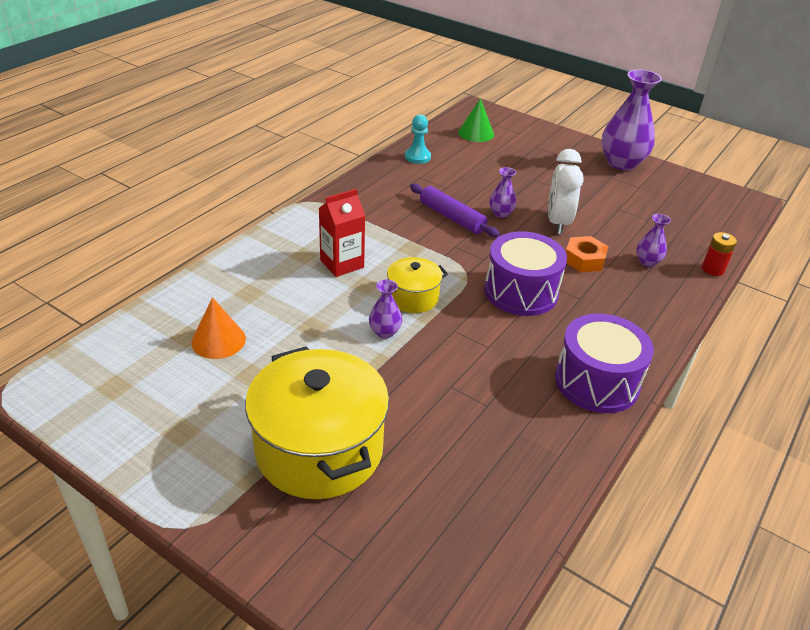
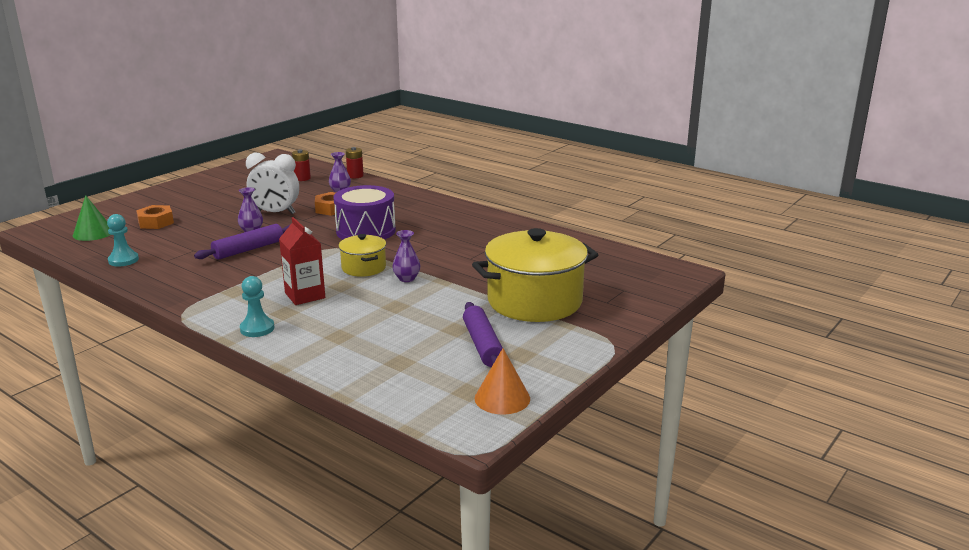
camera: 85 degrees left, 15 degrees down
(210, 398) = (483, 345): none -> purple rolling pin
(218, 340) = (407, 347): orange cone -> orange cone (502, 398)
(273, 244) = (257, 328): none -> turquoise pawn
(509, 158) = (156, 222): none -> orange nut
(597, 381) = (467, 217): purple drum -> none
(621, 163) = (194, 184): purple vase -> none
(679, 229) = (302, 178): none -> red battery

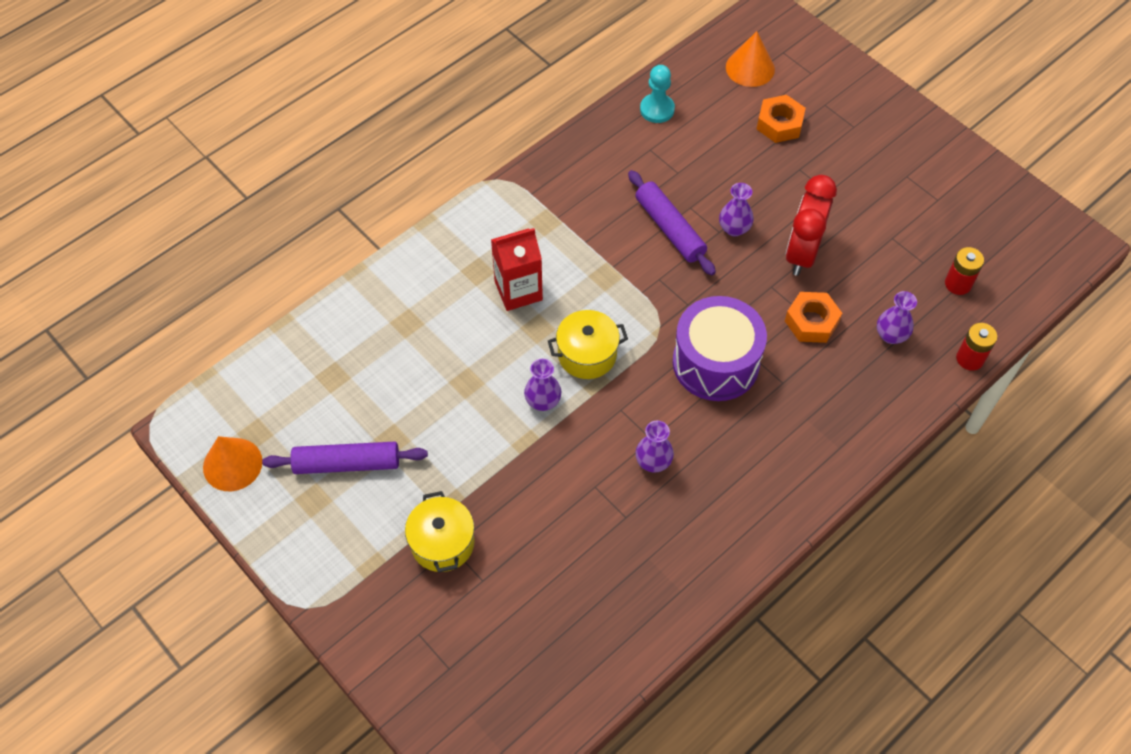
camera: 100 degrees right, 35 degrees up
(93, 233) = (750, 68): green cone -> orange cone
(257, 328) = (445, 248): turquoise pawn -> none
(275, 213) = (802, 253): white clock -> red clock
(446, 243) = (653, 462): none -> purple vase
(534, 301) = (442, 543): yellow pot -> yellow pot, size x0.51

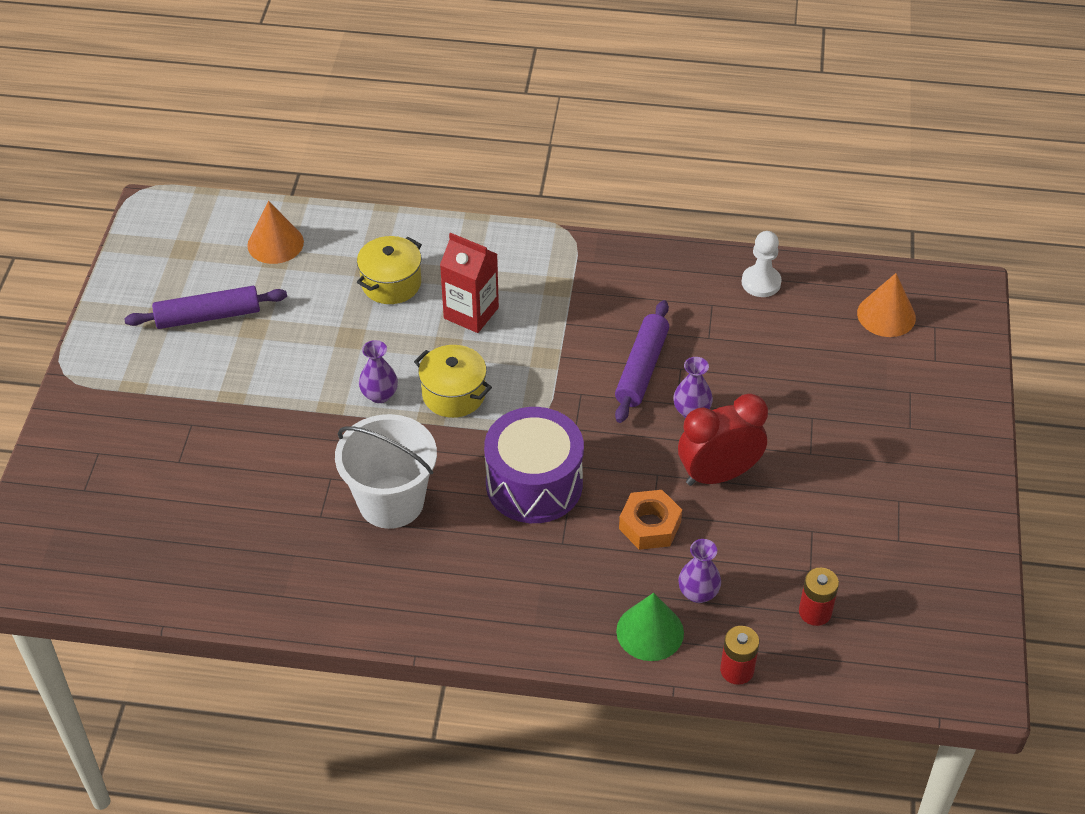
camera: 50 degrees right, 10 degrees down
(232, 464) = (147, 255): orange cone -> orange cone (275, 243)
(347, 463) = (208, 316): purple rolling pin -> purple rolling pin turned 60 degrees counterclockwise
(442, 543) = (190, 416): yellow pot -> yellow pot (391, 283)
(653, 462) = (391, 502): purple vase -> white bucket
(657, 109) = (761, 282): turquoise pawn -> white pawn
(779, 124) = (847, 373): orange nut -> none
(900, 384) = (650, 631): none -> green cone

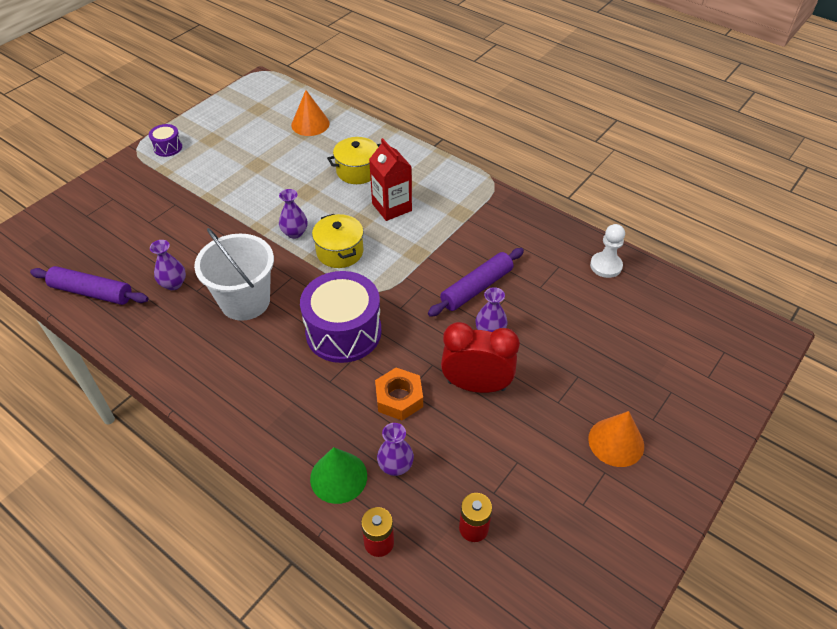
camera: 30 degrees right, 0 degrees up
(108, 353) = (168, 147): none -> purple drum
(208, 316) = (238, 148): purple rolling pin -> purple rolling pin (92, 292)
(284, 521) = (173, 284): none -> purple vase
(886, 315) = (689, 327): orange cone -> orange cone (616, 442)

